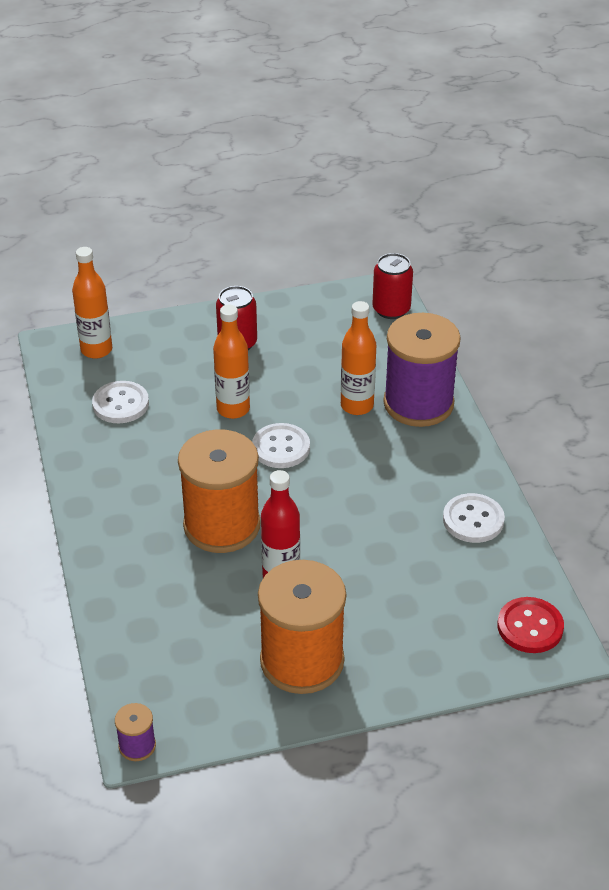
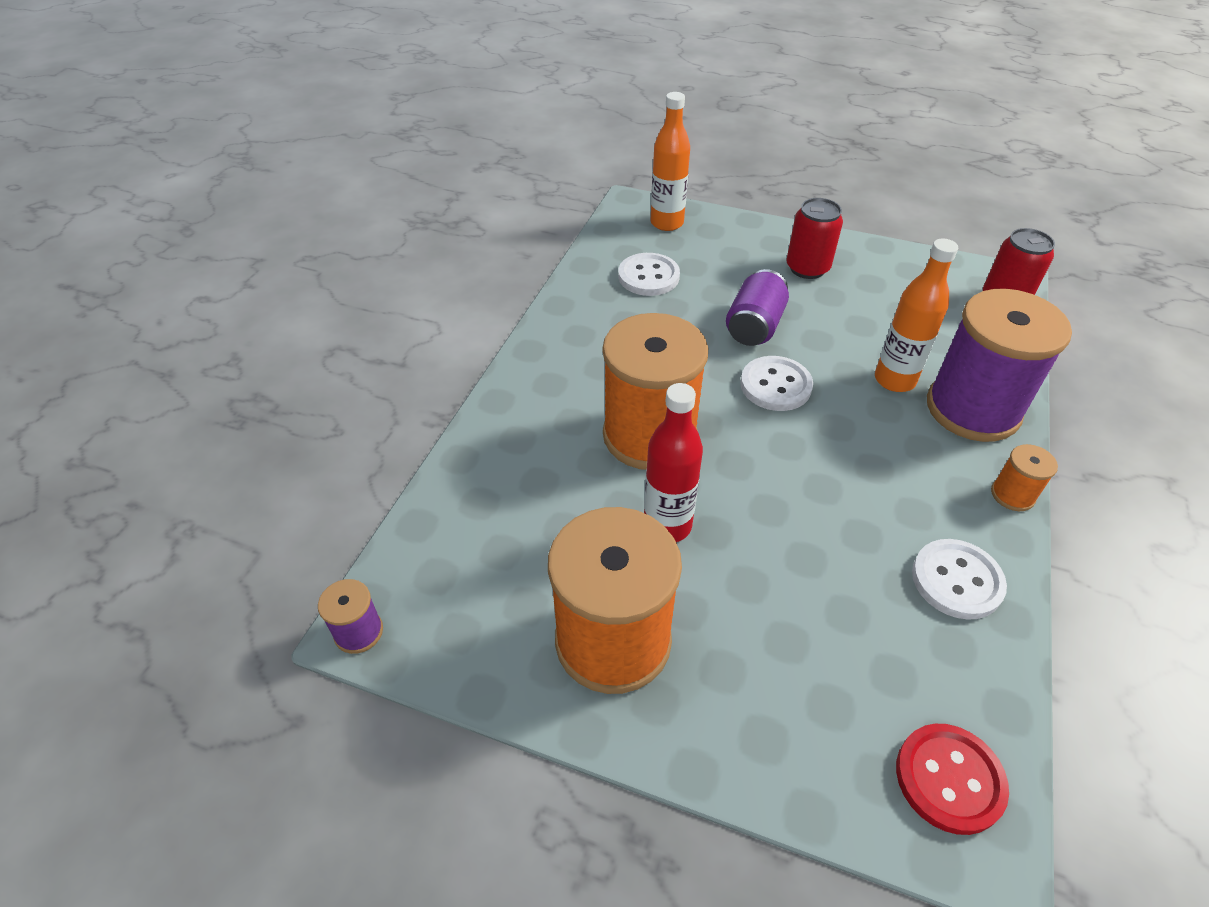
camera: 35 degrees right, 5 degrees up
(233, 409) = (754, 326): orange bottle -> purple can
(474, 450) = (1012, 495): none -> orange spool

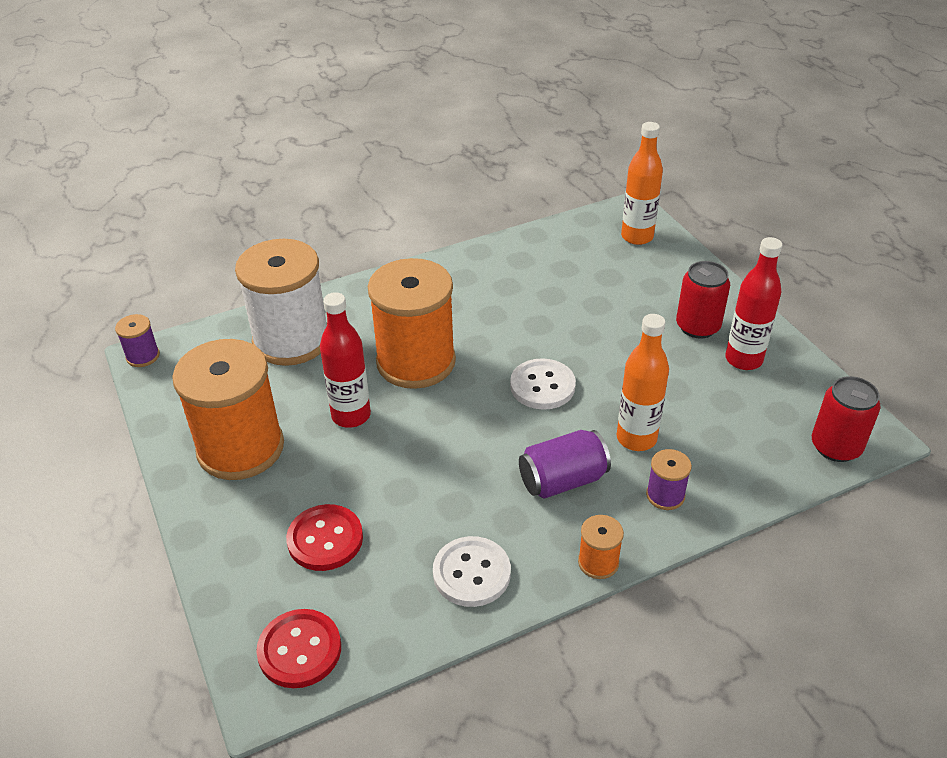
camera: 45 degrees right, 5 degrees down
(504, 496) = (291, 340): none -> white spool
(648, 276) = (565, 266): white button -> none
(754, 326) = (589, 341): purple can -> purple can (562, 480)
(816, 657) = (325, 539): none -> red button
(869, 274) = (743, 359): none -> red bottle
(972, 409) = (665, 495): purple spool -> purple spool, size x0.42

